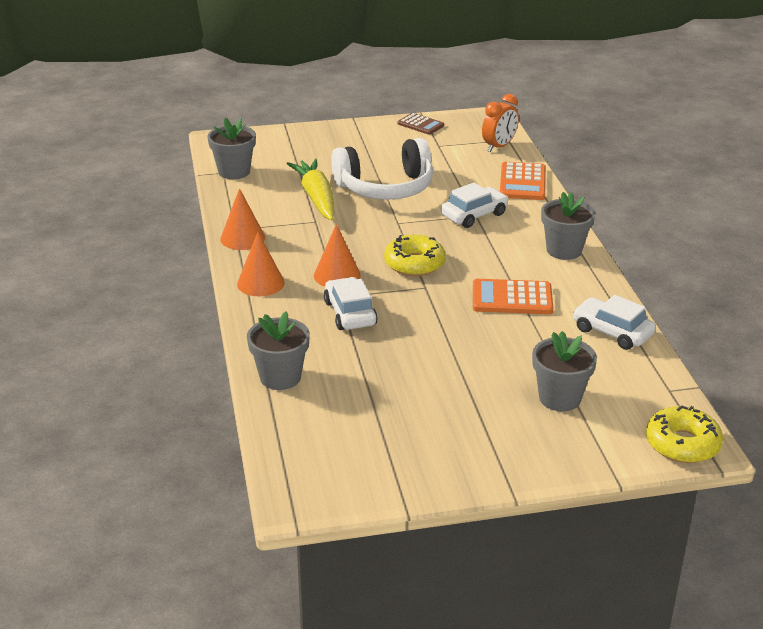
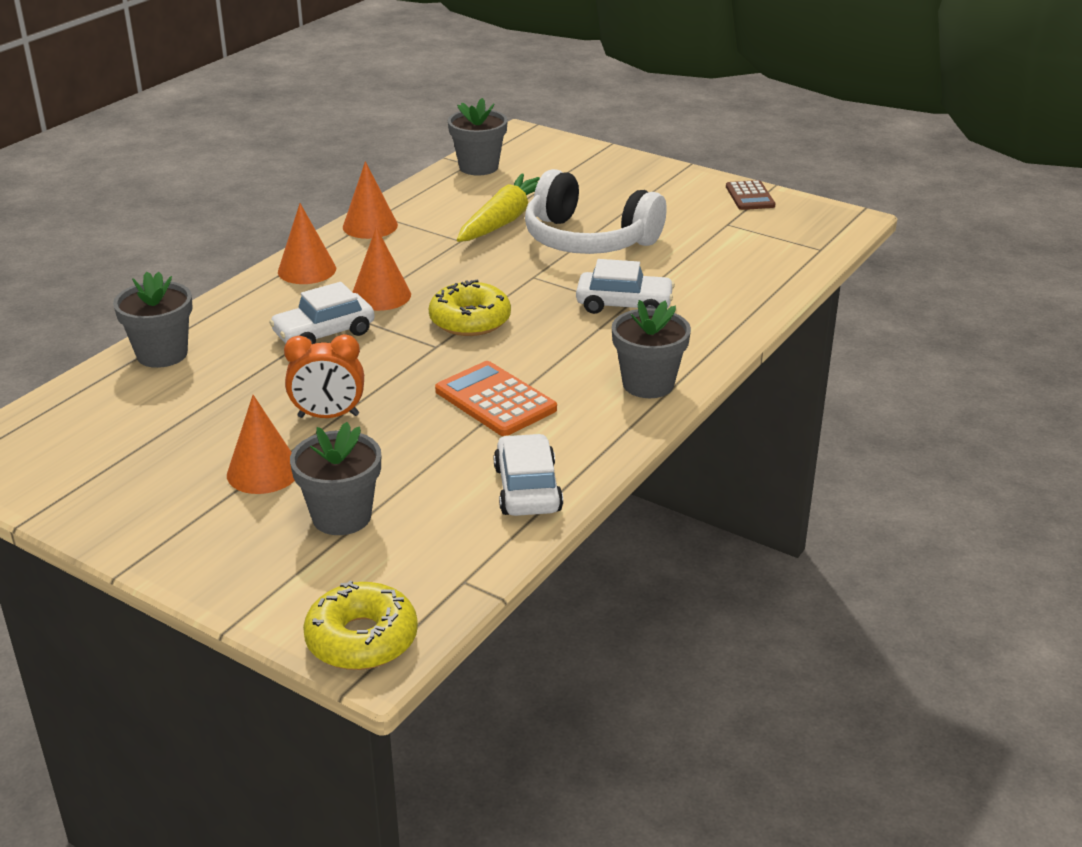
camera: 45 degrees right, 0 degrees up
(350, 313) = (324, 333): white car -> white car turned 150 degrees counterclockwise
(476, 402) = (263, 472): none -> orange cone
(499, 147) = (794, 252): orange clock -> orange clock (328, 416)
(522, 182) = (746, 297): orange calculator -> none

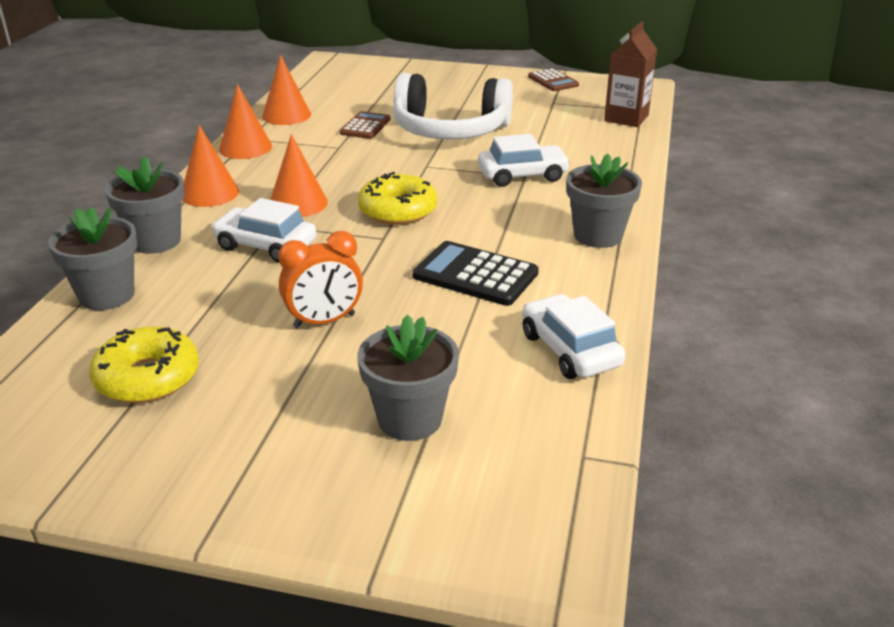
camera: 20 degrees left, 0 degrees up
(263, 472) = (294, 391): orange cone -> orange cone (286, 115)
(324, 333) = (265, 245): white car -> white car turned 75 degrees clockwise
(362, 639) = (528, 549): yellow donut -> yellow donut (147, 378)
(478, 167) = (311, 89): grey flower pot -> grey flower pot (155, 241)
(495, 400) = (475, 275): orange calculator -> black calculator
(504, 220) = (365, 126): yellow carrot -> brown calculator
(794, 256) = (626, 118): none -> brown carton

